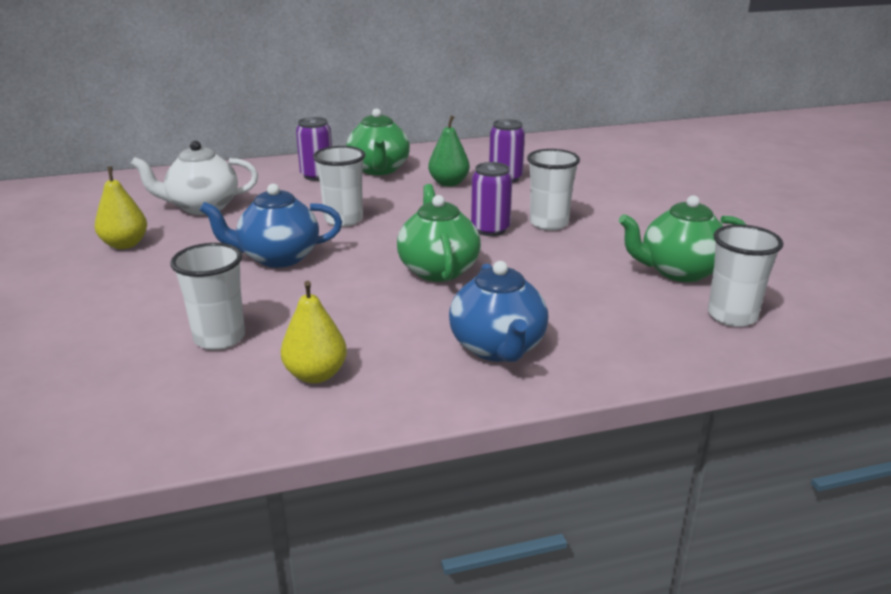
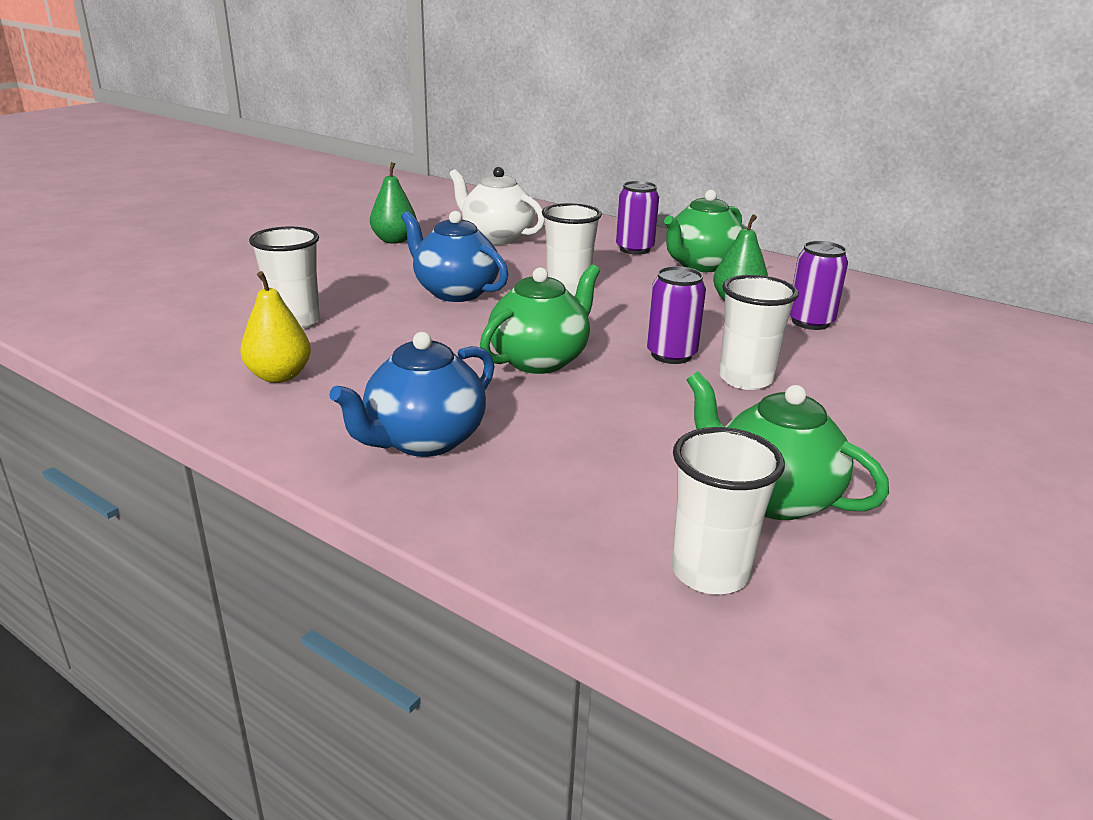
camera: 50 degrees right, 0 degrees up
(125, 244) = (394, 240): yellow pear -> green pear

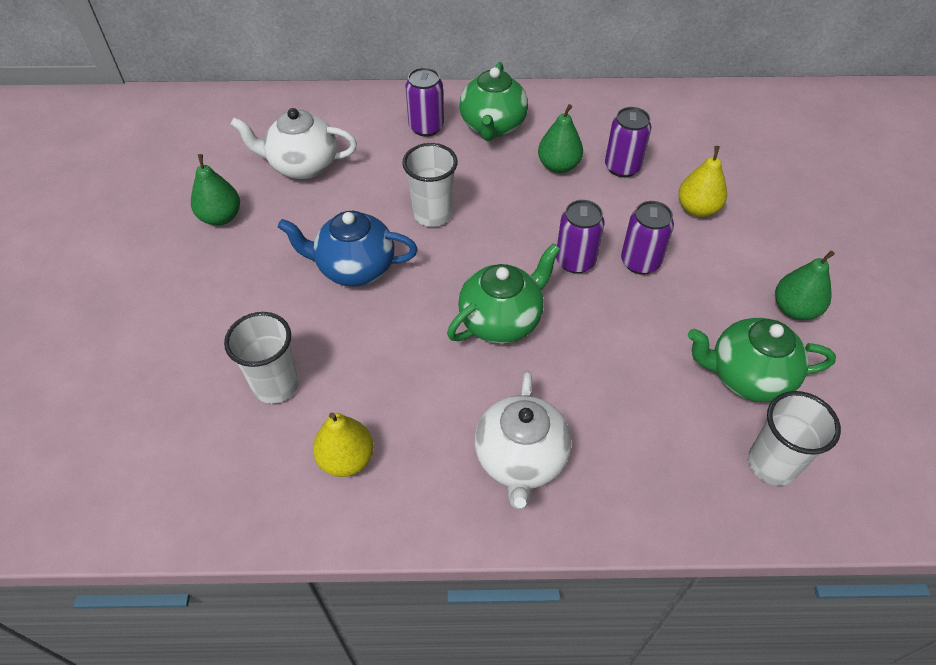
camera: 35 degrees left, 25 degrees up
(423, 440) = (520, 460): blue teapot -> white teapot
(540, 360) = (501, 320): green teapot -> green teapot turned 45 degrees clockwise
(745, 379) = (640, 262): white cup -> purple can
(869, 371) = (697, 209): none -> yellow pear
(911, 477) = (794, 309): none -> green pear

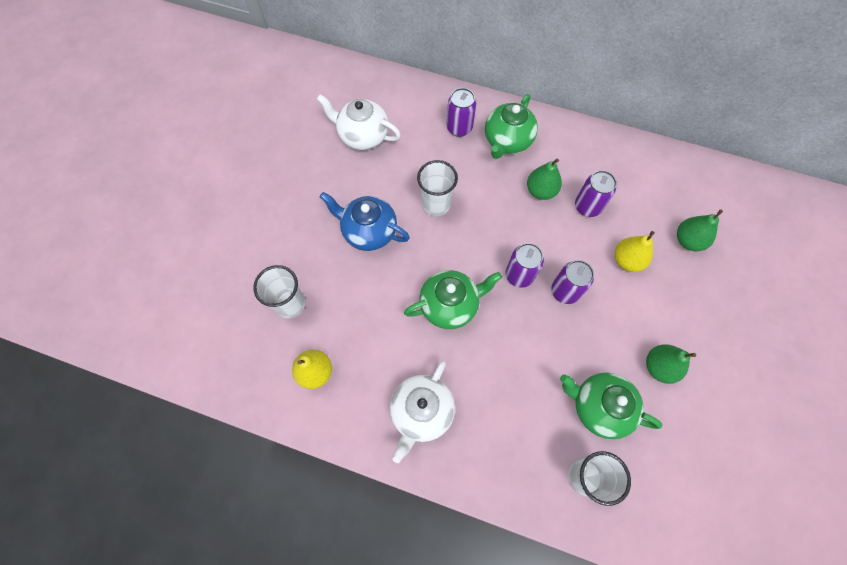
camera: 20 degrees right, 15 degrees up
(221, 217) = (296, 162): green pear -> green pear (688, 240)

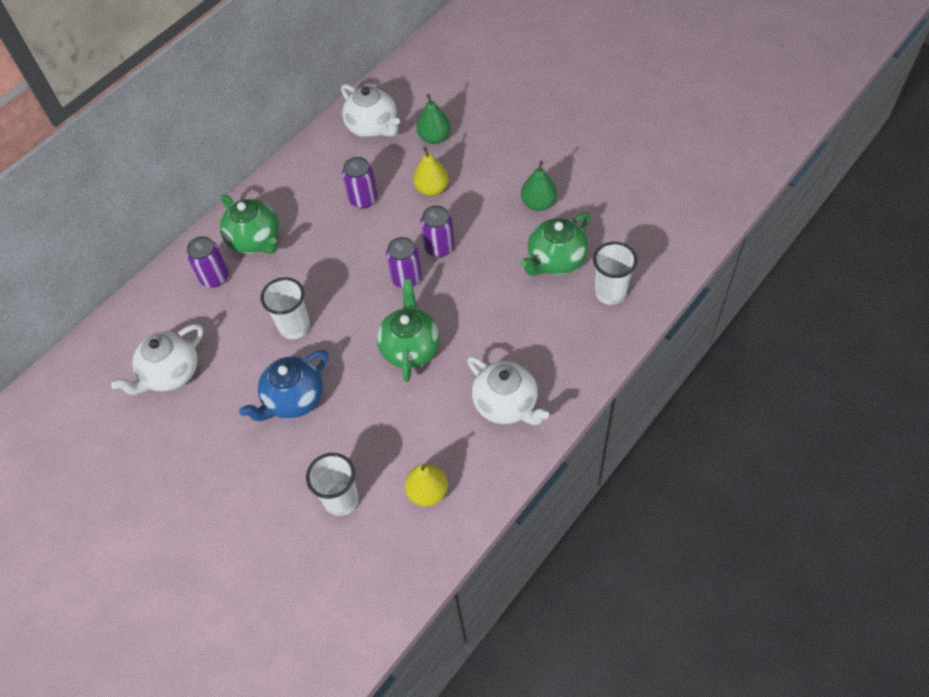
camera: 65 degrees left, 10 degrees down
(541, 191) = (327, 230): green pear -> none
(671, 184) = (373, 127): none -> white teapot

